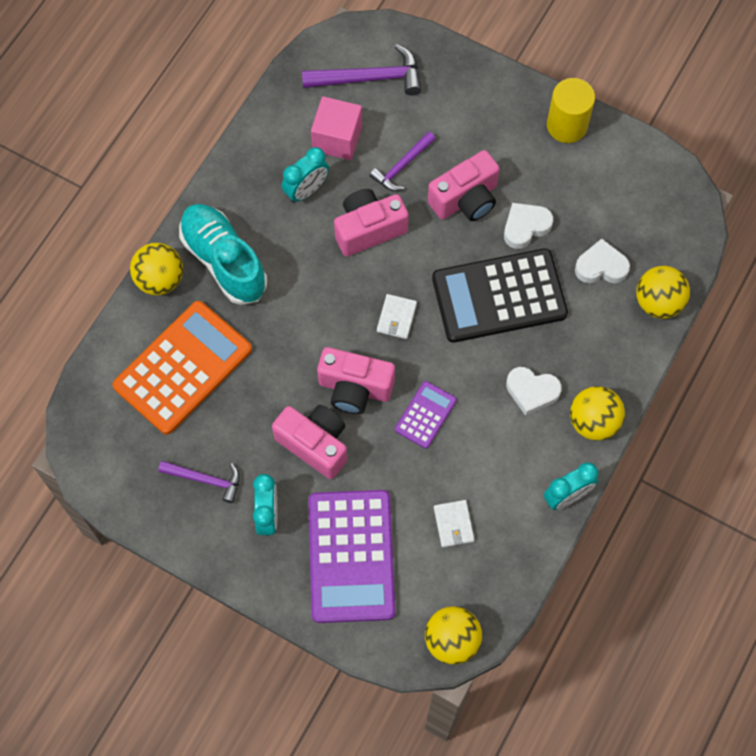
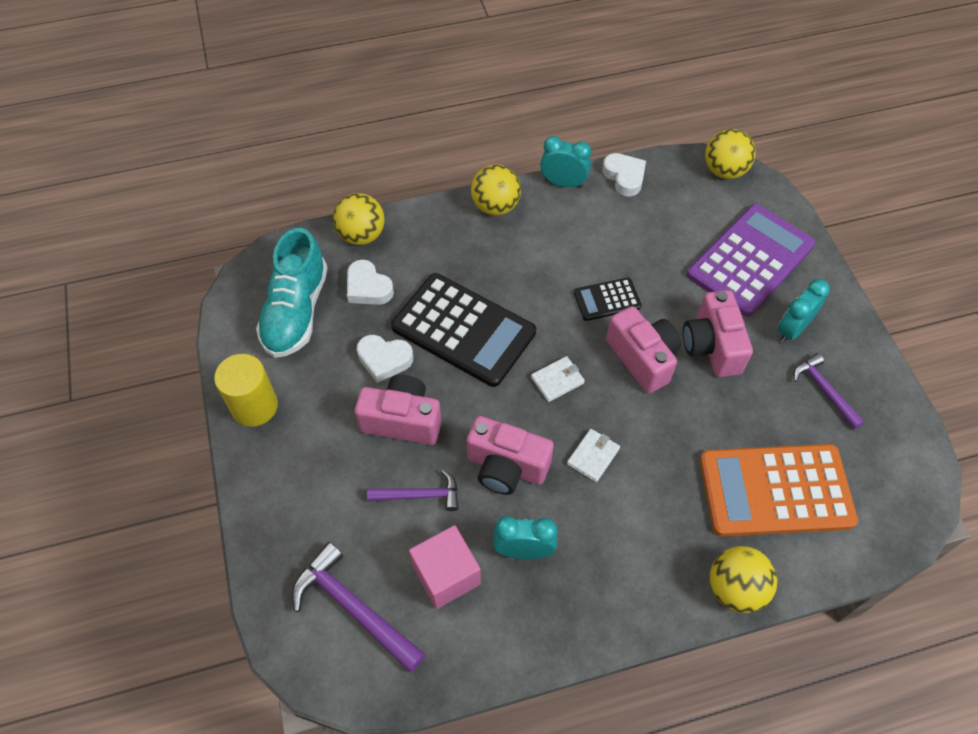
camera: 135 degrees left, 10 degrees down
(224, 261) = (659, 552): turquoise shoe -> turquoise shoe (296, 311)
(425, 415) = (607, 299): purple calculator -> black calculator
(453, 524) = (657, 225): white wallet -> white wallet (593, 456)
(532, 391) = (515, 254): white heart -> white heart (624, 177)

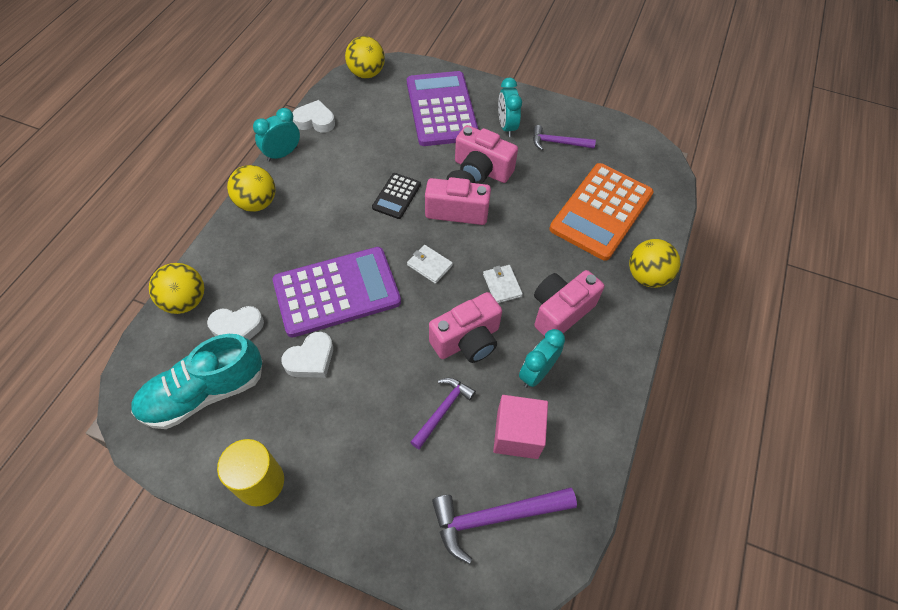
camera: 55 degrees left, 0 degrees up
(296, 311) = (204, 393): turquoise shoe -> turquoise shoe turned 105 degrees clockwise
(402, 420) = (373, 381): pink camera -> pink camera (560, 312)
(463, 330) = (337, 292): black calculator -> purple calculator
(557, 380) = (429, 265): white wallet -> white wallet turned 60 degrees counterclockwise

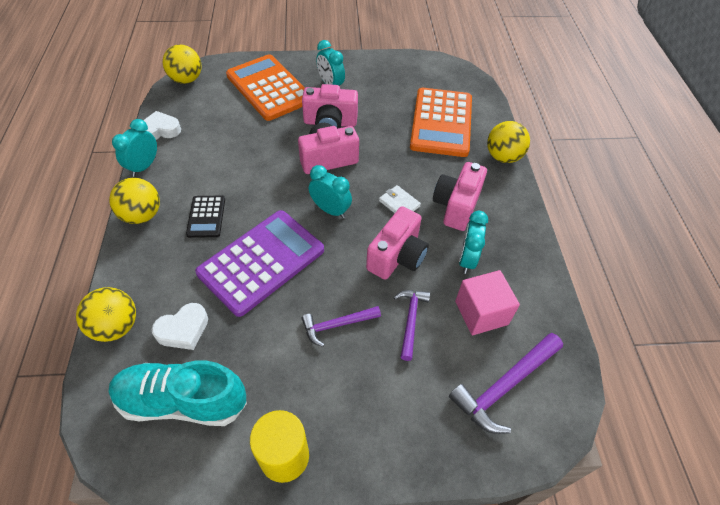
camera: 25 degrees left, 5 degrees down
(204, 393) = (182, 401): turquoise shoe -> turquoise shoe turned 60 degrees clockwise
(311, 359) = (270, 327): white heart -> none
(396, 196) = (270, 166): black calculator -> black calculator (206, 217)
(429, 265) = (330, 210): white wallet -> turquoise clock
(441, 109) = (269, 88): purple calculator -> orange calculator
(558, 142) = (378, 84): purple hammer -> purple hammer (337, 325)

